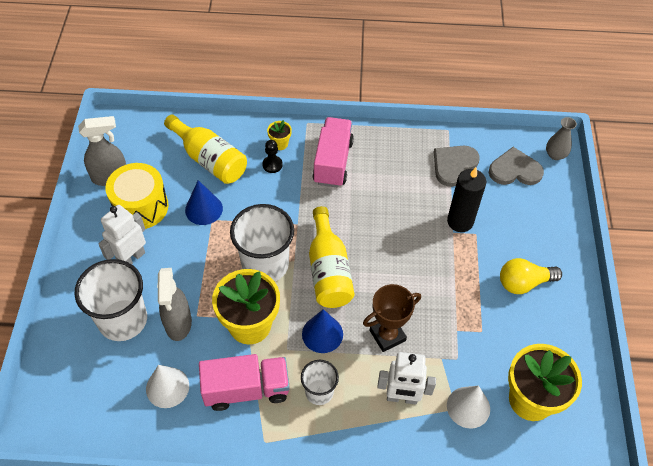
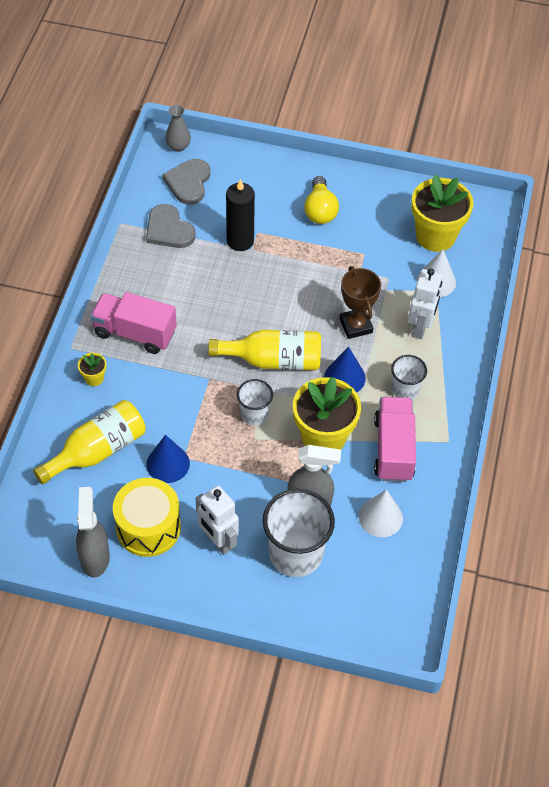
camera: 80 degrees left, 0 degrees up
(265, 264) = (254, 414): white cup -> white cup, size x0.55
(272, 165) = (123, 390): black pawn -> none

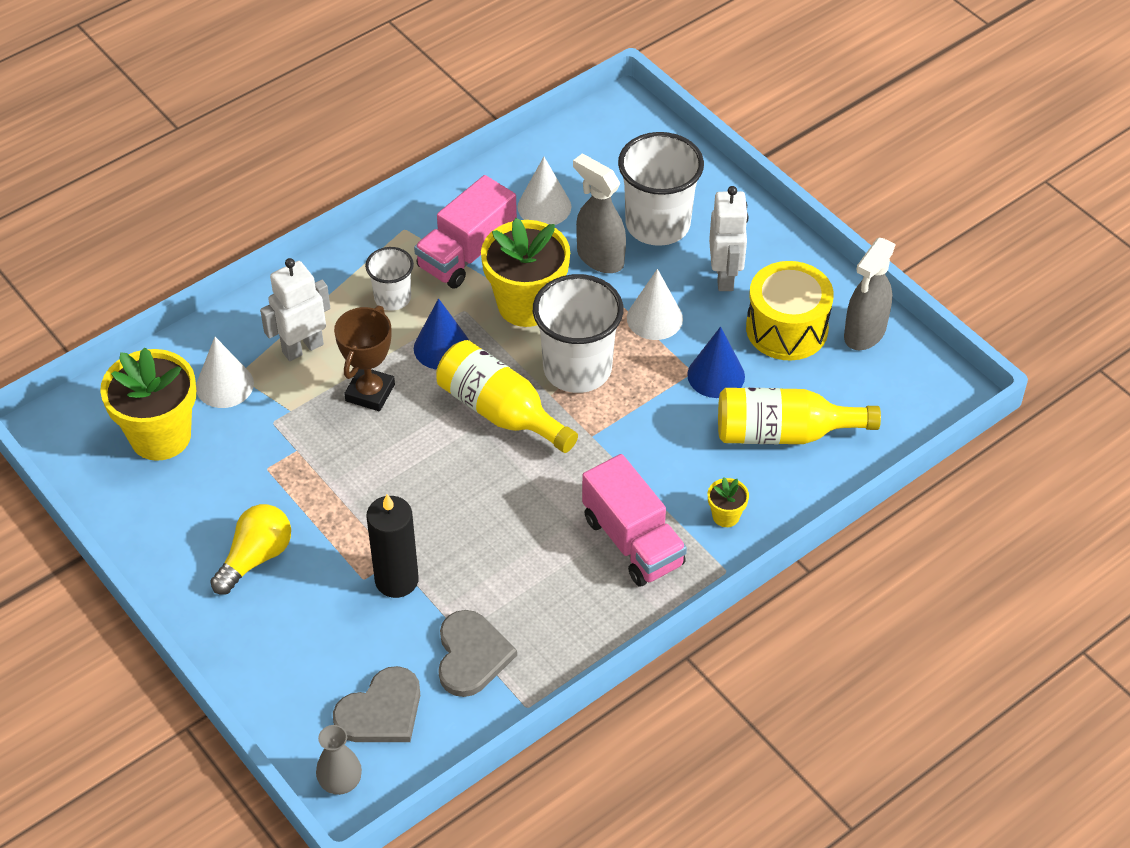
camera: 140 degrees left, 5 degrees down
(238, 479) = (654, 318): none -> white cone
(254, 414) = (577, 369): white cup -> white cup, size x1.81

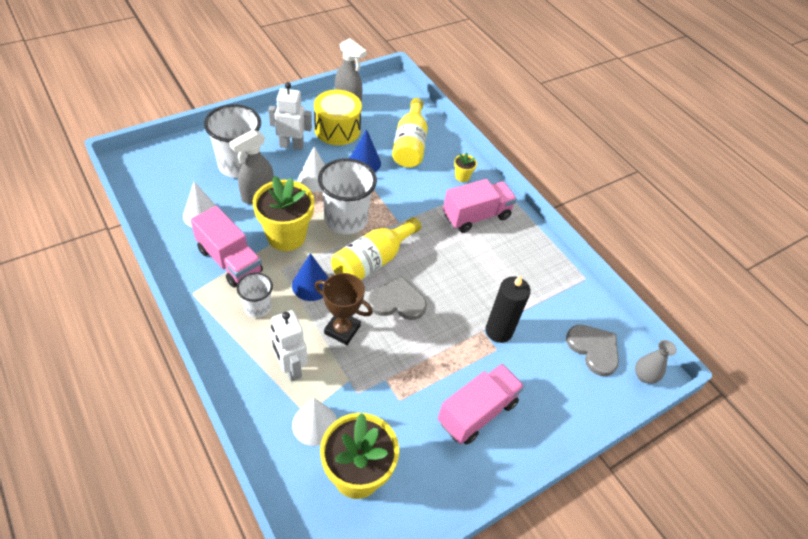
camera: 90 degrees left, 0 degrees up
(256, 557) = (477, 412): yellow light bulb -> pink truck
(471, 655) = (553, 299): grey heart -> grey heart (397, 301)

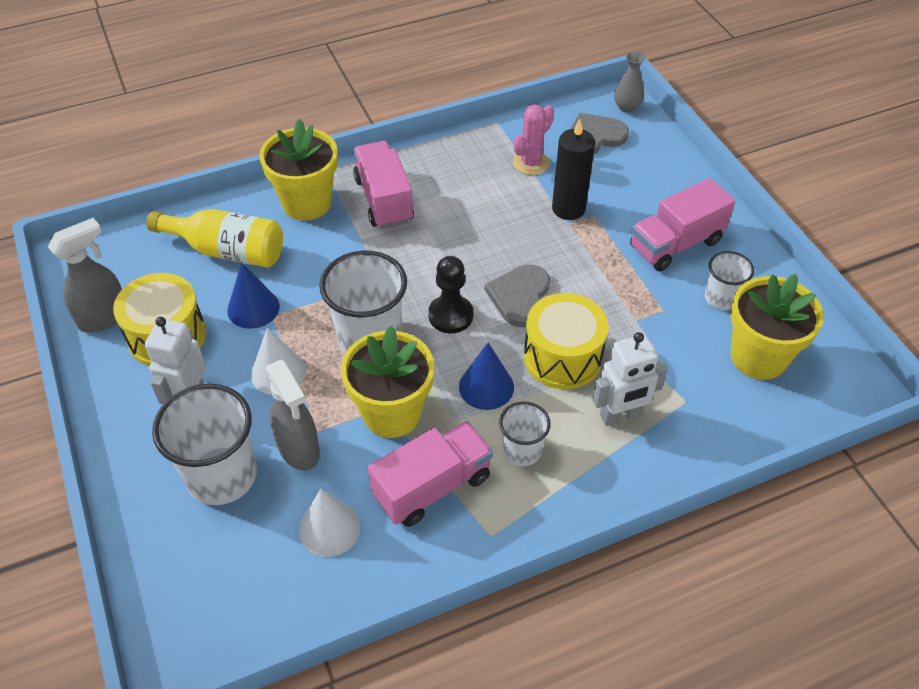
camera: 75 degrees left, 0 degrees up
(314, 424) = (698, 393): white cone -> none
(342, 330) = (562, 357): brown trophy -> yellow drum
(373, 261) = (450, 315): yellow bottle -> black pawn
(420, 447) = (721, 298): none -> white cup
(462, 176) = (307, 203): yellow flower pot -> yellow flower pot, size x2.29
(477, 412) = (675, 244): pink truck -> pink truck turned 90 degrees counterclockwise
(544, 304) = (531, 163): none -> pink cactus

